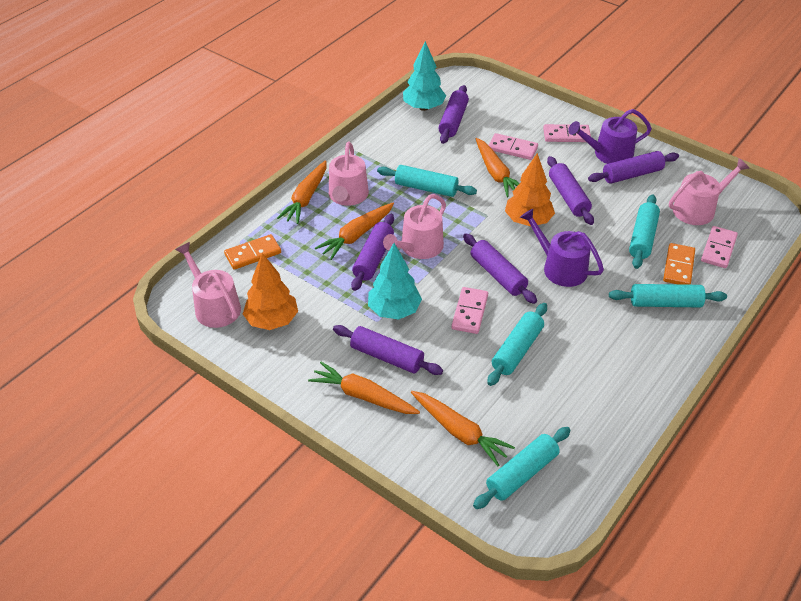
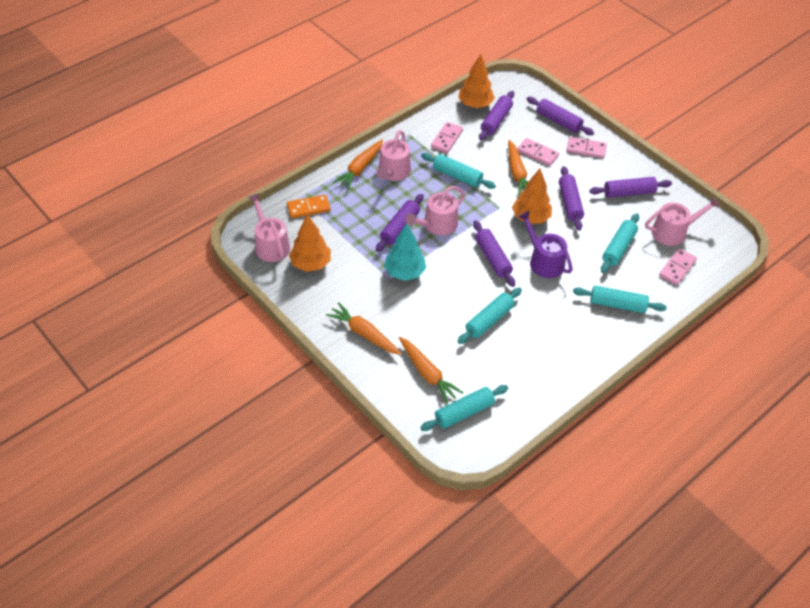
camera: 10 degrees right, 5 degrees up
(356, 235) = (391, 207): orange carrot -> none
(387, 356) = (389, 307): purple rolling pin -> purple rolling pin (558, 121)
(423, 107) = (475, 104): turquoise tree -> orange tree
(470, 312) = (462, 284): pink domino -> pink domino (447, 139)
(608, 154) = (615, 171): purple watering can -> none
(678, 266) = (639, 277): orange domino -> none

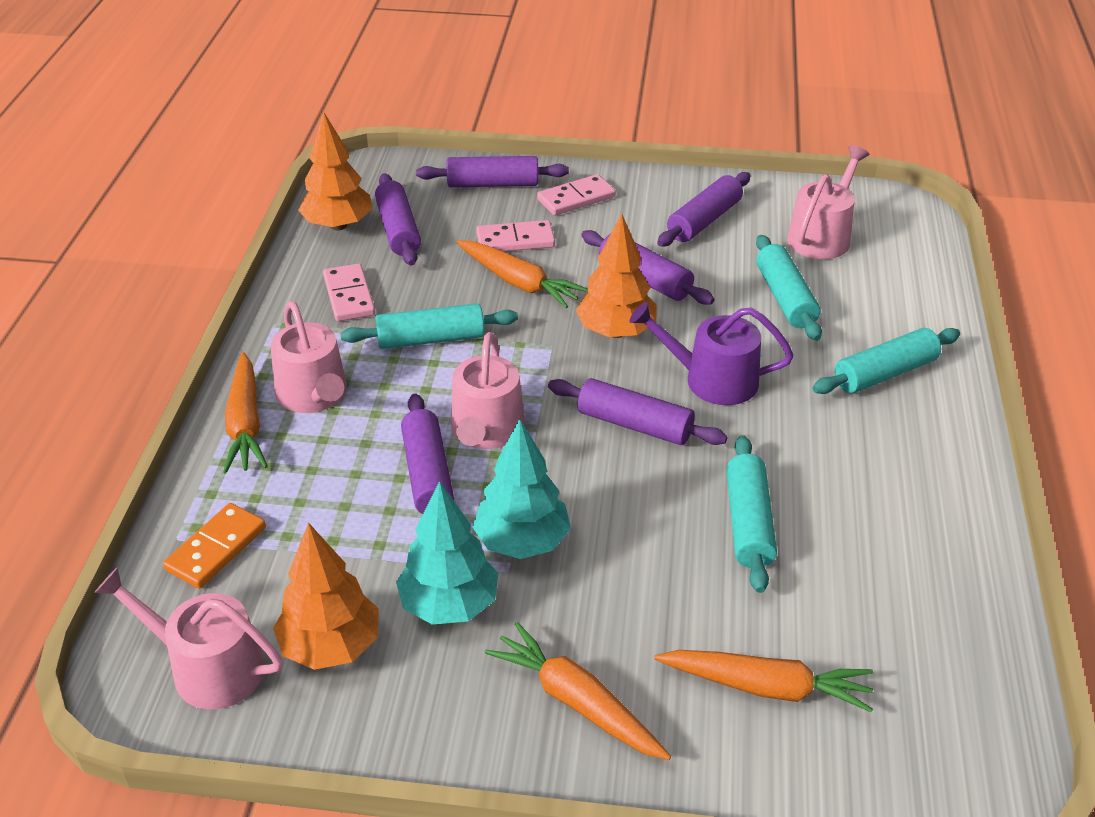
camera: 40 degrees left, 10 degrees down
(359, 276) = (449, 605): none -> turquoise tree
(364, 334) = (577, 702): orange carrot -> orange carrot turned 45 degrees clockwise
(464, 412) = (904, 707): turquoise rolling pin -> none
(677, 268) = (889, 277): pink domino -> none

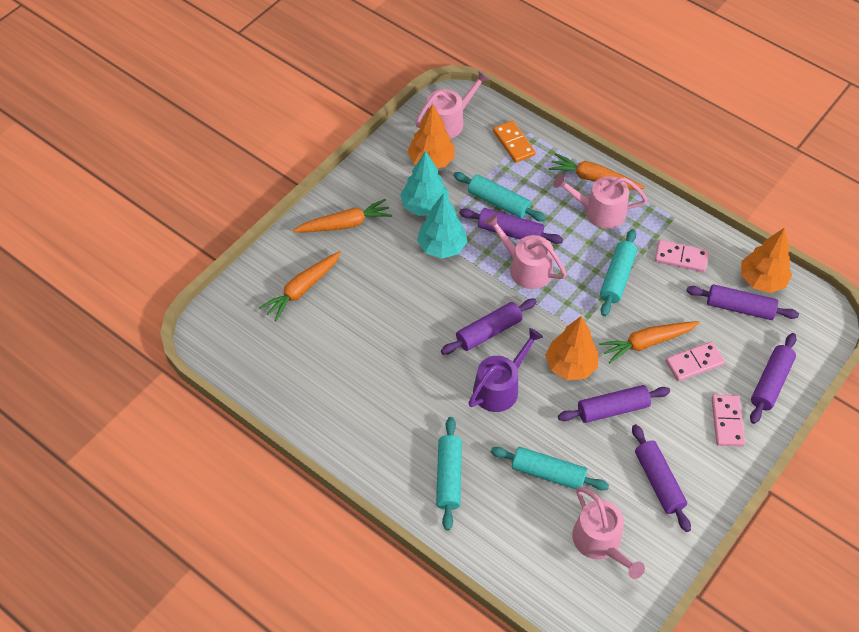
camera: 120 degrees right, 15 degrees up
(515, 240) = (694, 363): pink domino -> pink domino turned 45 degrees clockwise
(749, 523) = (390, 339): turquoise rolling pin -> turquoise rolling pin (498, 203)

